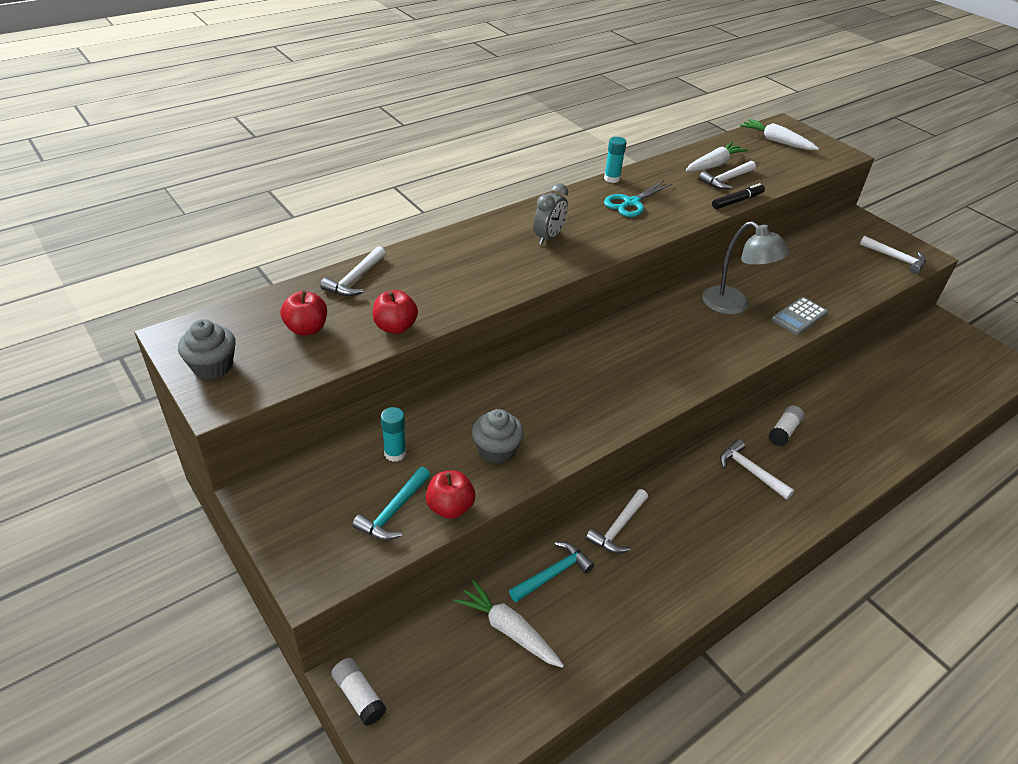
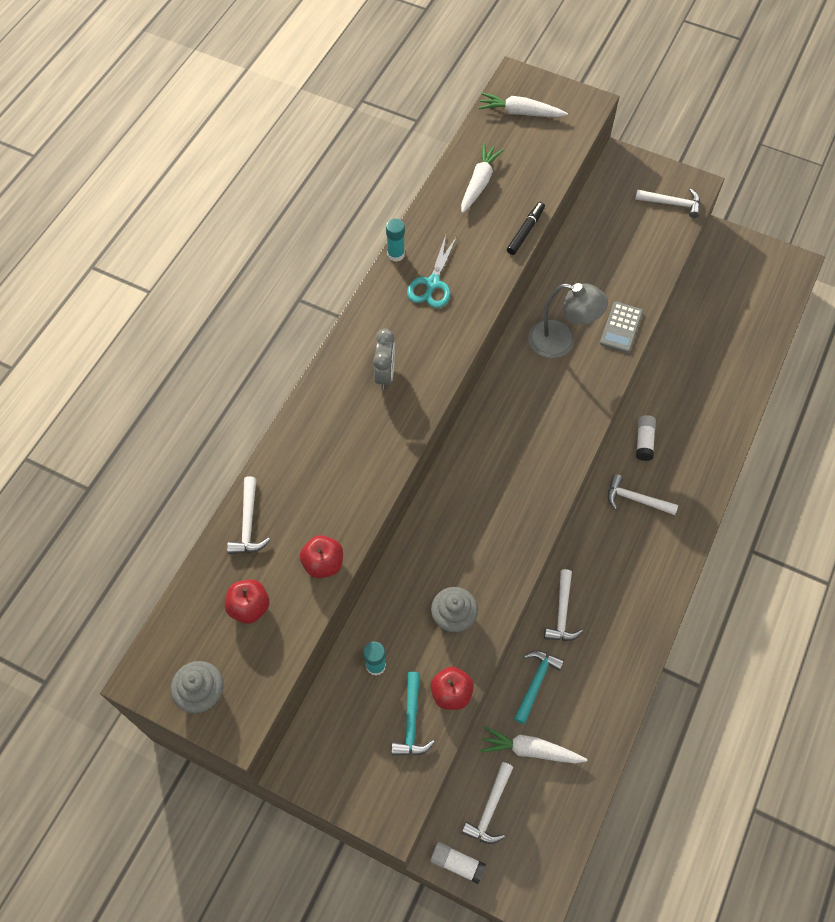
camera: 25 degrees left, 20 degrees up
(726, 180) = (501, 202): white hammer -> white hammer (490, 809)

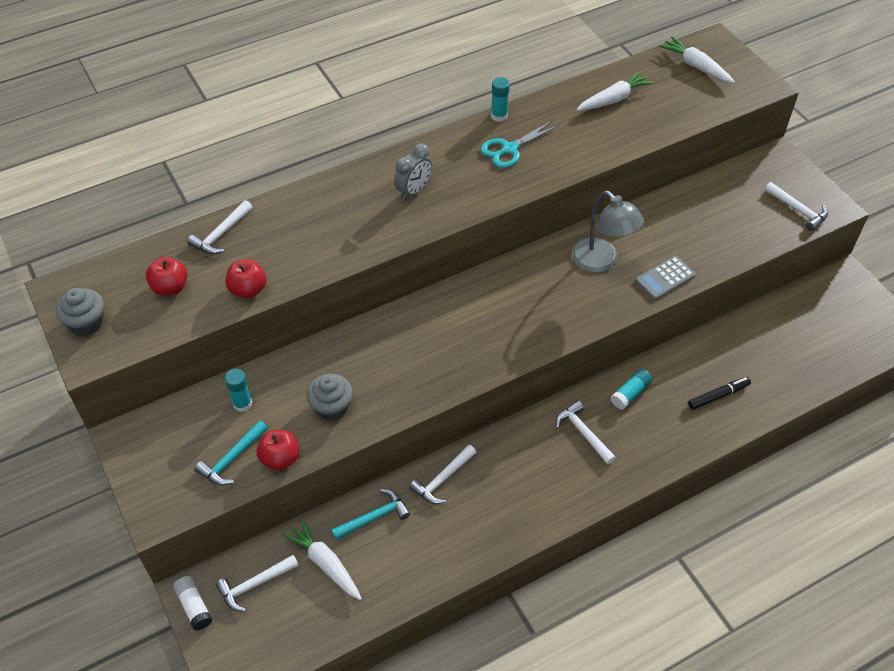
camera: 35 degrees right, 10 degrees down
(525, 231) = (621, 150): black marker -> black marker (718, 396)
(644, 441) = (630, 393): white glue stick -> turquoise glue stick

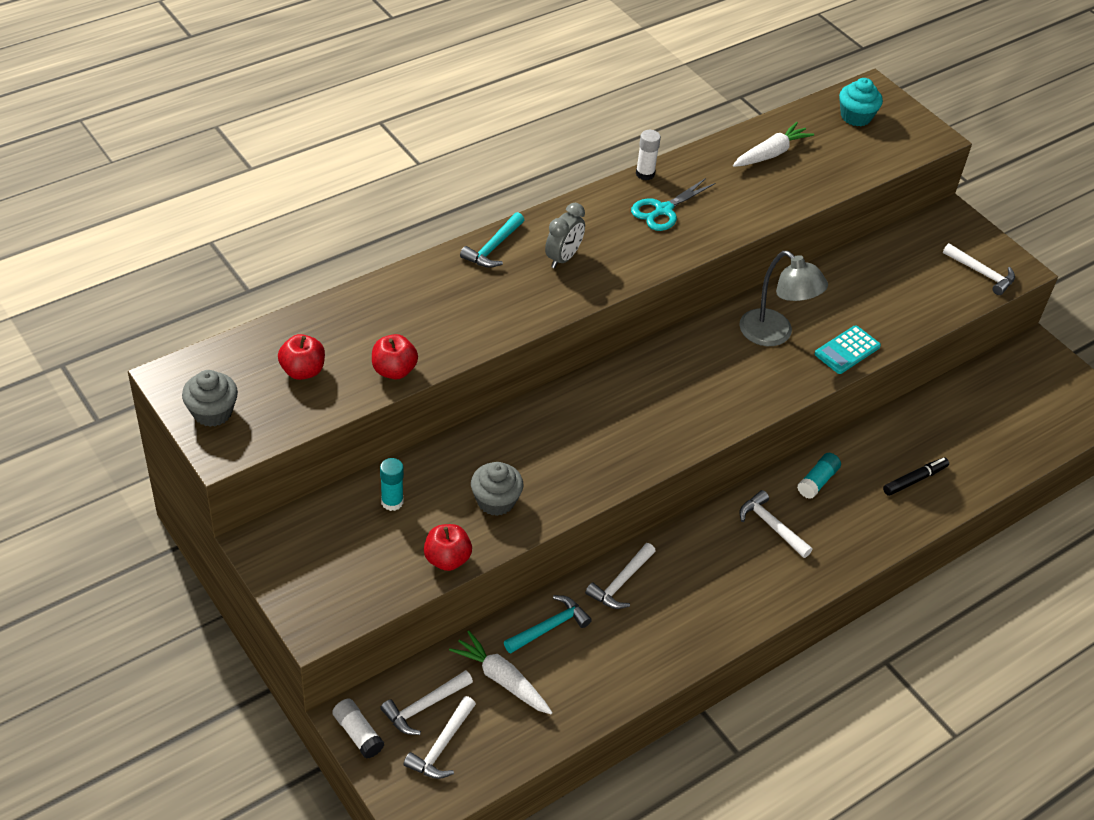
camera: 10 degrees left, 5 degrees down
(221, 234) = (350, 310): white hammer -> white hammer (441, 746)
(232, 459) = (391, 562): turquoise hammer -> turquoise hammer (493, 247)
(499, 116) = (645, 174): turquoise glue stick -> white glue stick
(665, 278) = (847, 350): grey calculator -> turquoise calculator
(696, 66) = (856, 117): white carrot -> turquoise cupcake

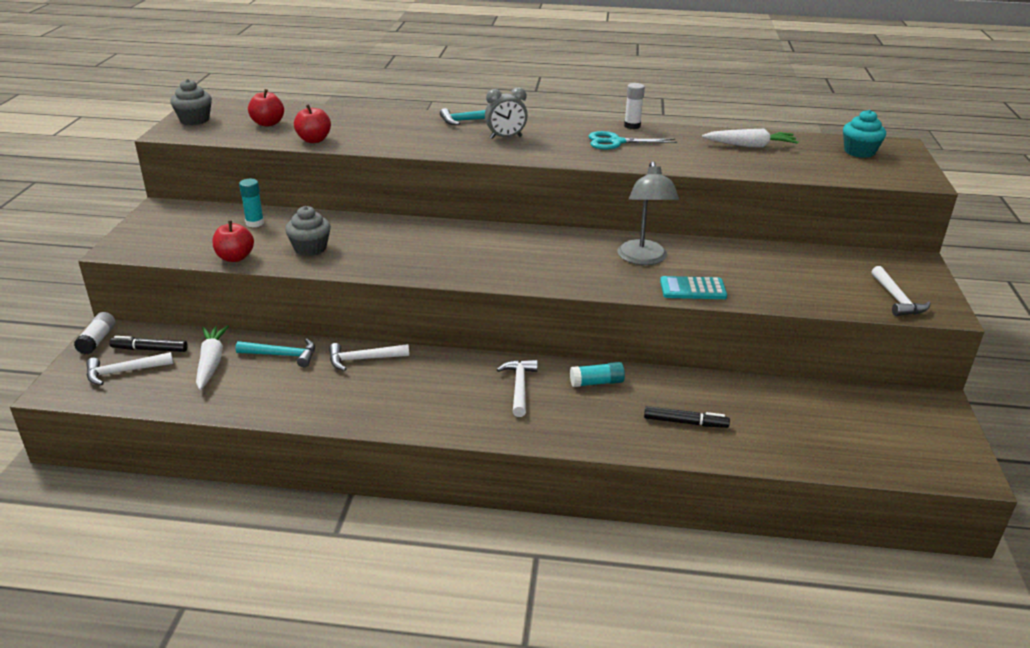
camera: 45 degrees right, 15 degrees down
(424, 706) = (150, 349): white hammer -> black marker

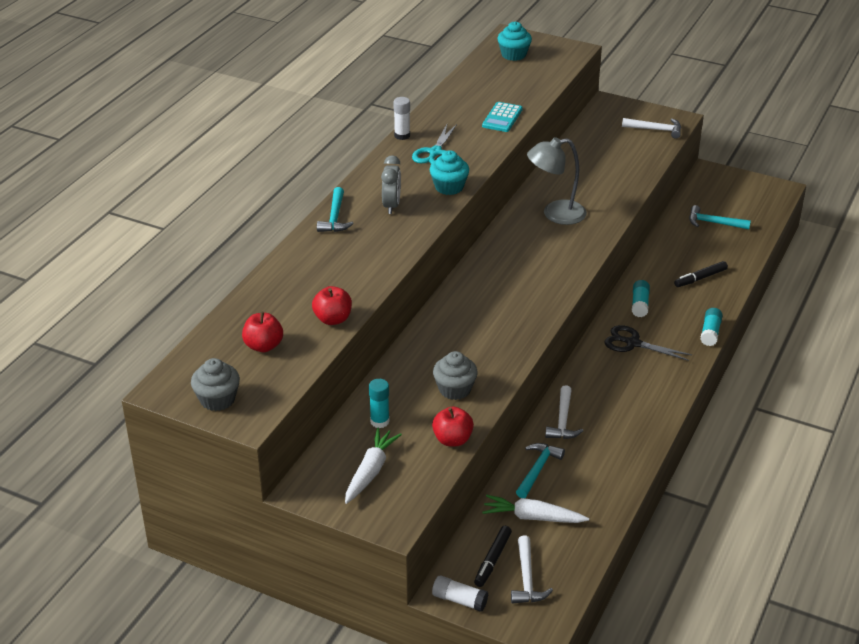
camera: 70 degrees left, 5 degrees up
(519, 387) = (633, 343): white hammer -> black scissors
(559, 155) = (449, 187): none -> turquoise cupcake
(575, 443) = (710, 333): none -> turquoise glue stick
(643, 259) = (555, 214): grey lamp -> grey lamp turned 150 degrees clockwise
(685, 422) = (700, 278): black marker -> black marker turned 150 degrees counterclockwise
(693, 289) = (611, 205): turquoise calculator -> turquoise calculator (502, 118)
(750, 146) = (477, 95): white carrot -> white carrot (370, 471)
(820, 420) = (714, 223): none -> turquoise hammer

